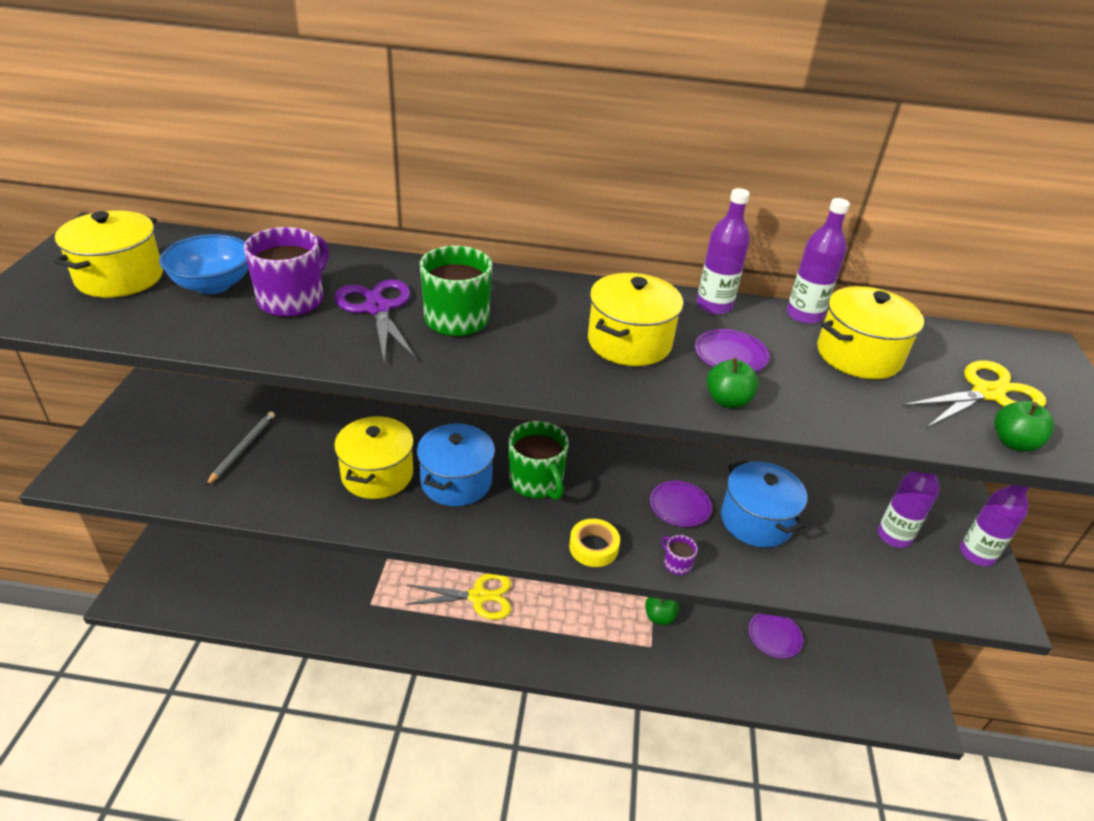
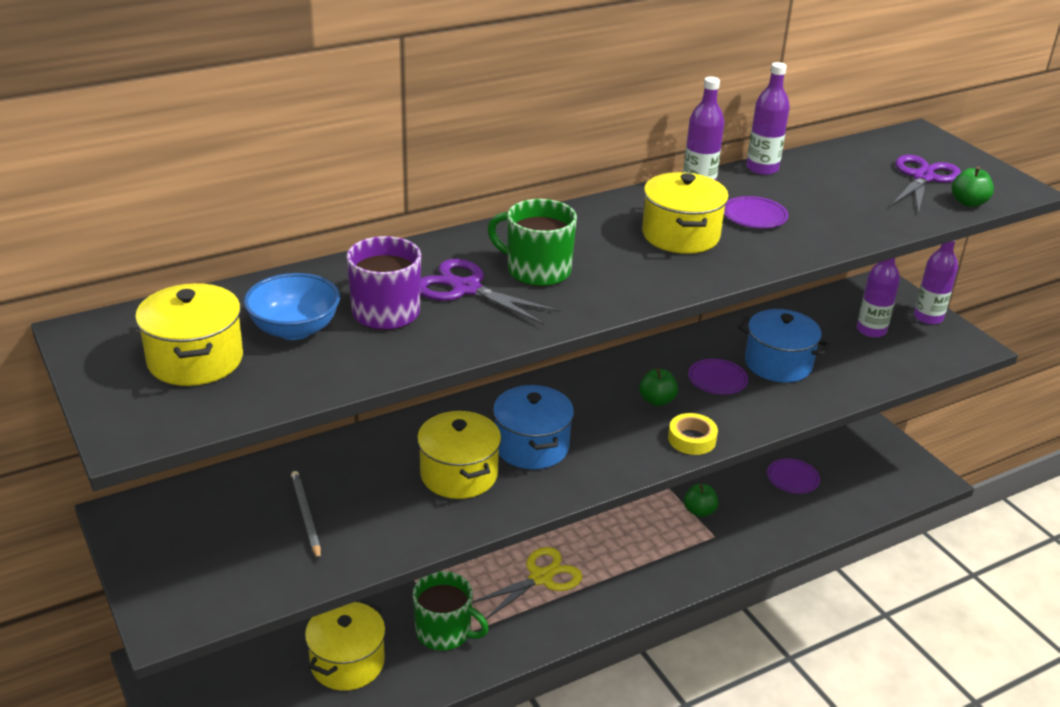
camera: 35 degrees left, 5 degrees down
(536, 481) = (594, 414): green mug -> green mug (444, 632)
(676, 564) = (759, 420): purple mug -> none
(727, 401) = (792, 247): green apple -> green apple (657, 400)
(858, 355) = (827, 183): yellow pot -> yellow pot (347, 662)
(987, 393) = (923, 177): yellow scissors -> purple scissors

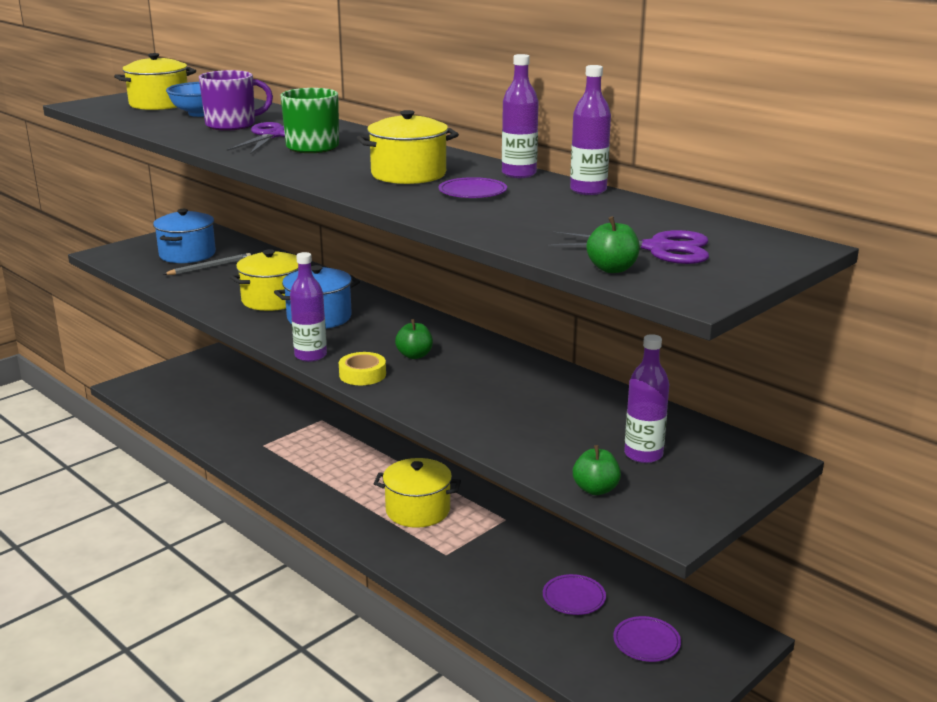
camera: 75 degrees right, 10 degrees down
(347, 662) = (227, 412): yellow pot -> yellow pot (418, 510)
(444, 632) = (268, 441): green mug -> none
(541, 578) = (345, 471): yellow scissors -> none
(699, 511) = (479, 541): green apple -> green apple (595, 489)
(717, 380) = (469, 378): purple plate -> purple plate (646, 642)
(778, 364) = (522, 405): blue pot -> blue pot (187, 254)
(928, 317) = (715, 492): purple bottle -> purple bottle (310, 355)

